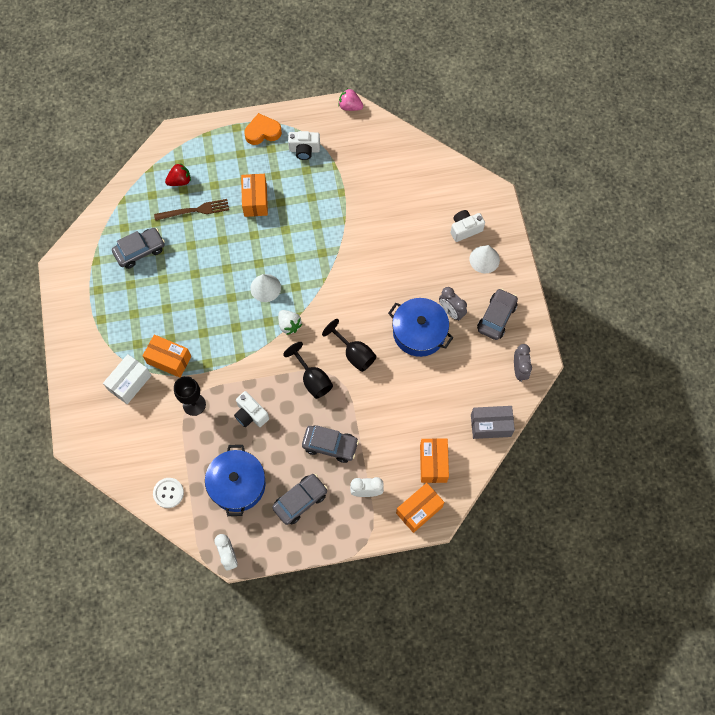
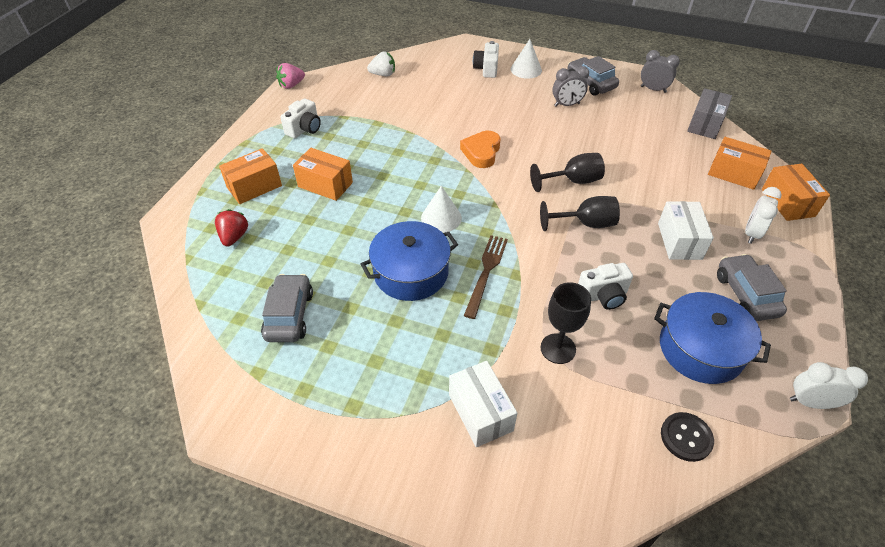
camera: 60 degrees left, 20 degrees down
(168, 493) = (686, 437): white button -> black button
(169, 360) = (474, 349): orange box -> orange box (254, 186)
(194, 210) = (286, 239): brown fork -> brown fork (486, 272)
(262, 132) = (251, 149): orange heart -> orange heart (481, 152)
(289, 325) = (503, 217): white strawberry -> white strawberry (383, 74)
(330, 445) = (679, 241): grey car -> white box
(419, 332) = (576, 130): blue pot -> blue pot (411, 272)

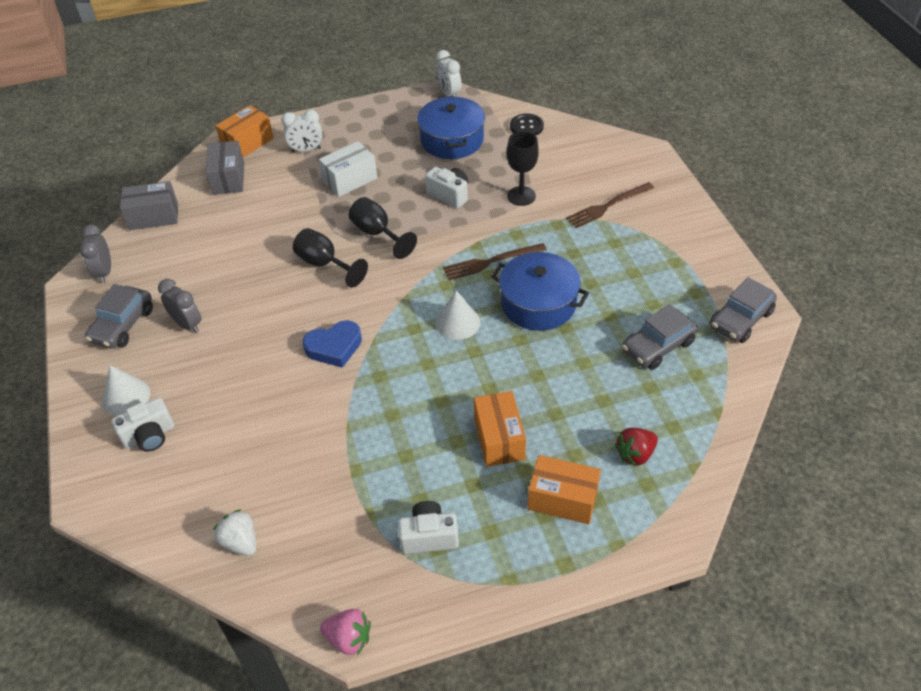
camera: 125 degrees left, 0 degrees up
(480, 412) = (608, 206): white box -> brown fork
(481, 152) = (334, 347): orange heart -> blue heart
(733, 173) = (228, 178): orange box -> grey box
(746, 294) = (379, 136): grey car -> grey car (740, 319)

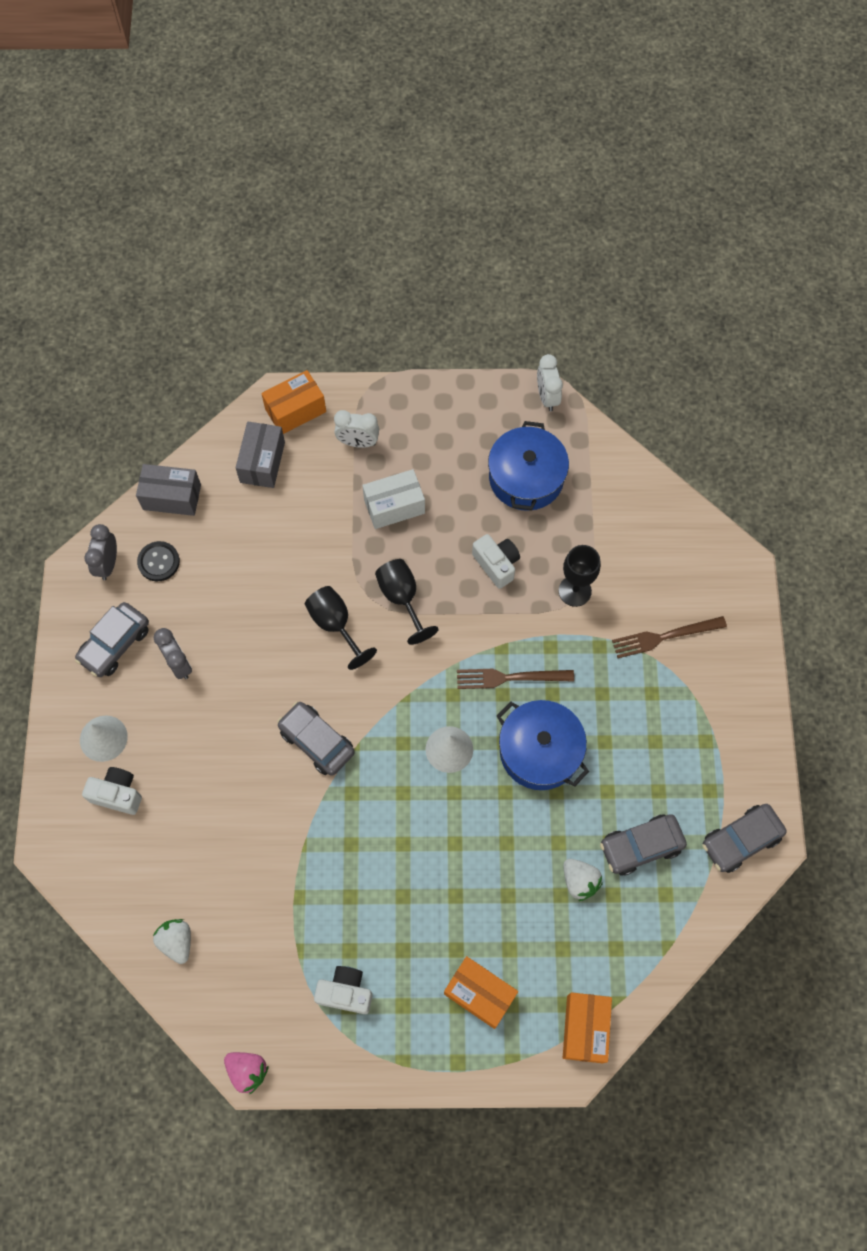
camera: 15 degrees right, 20 degrees up
(149, 436) = (117, 794): white camera -> white camera turned 150 degrees counterclockwise
(334, 347) = (317, 741): blue heart -> grey car
(499, 439) = (444, 906): orange box -> orange box (585, 1029)
(526, 126) = (619, 482): black button -> black button (158, 562)
(616, 385) = (579, 881): none -> white strawberry
(635, 454) = (566, 967): red strawberry -> none

